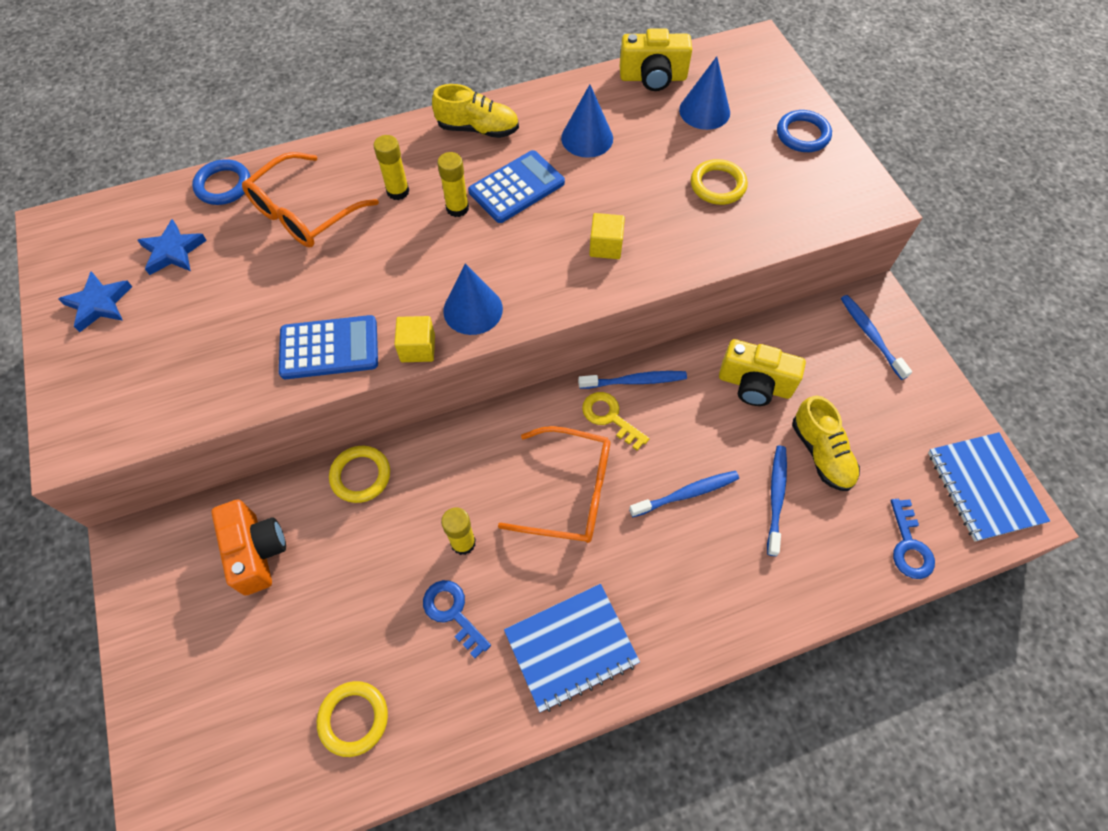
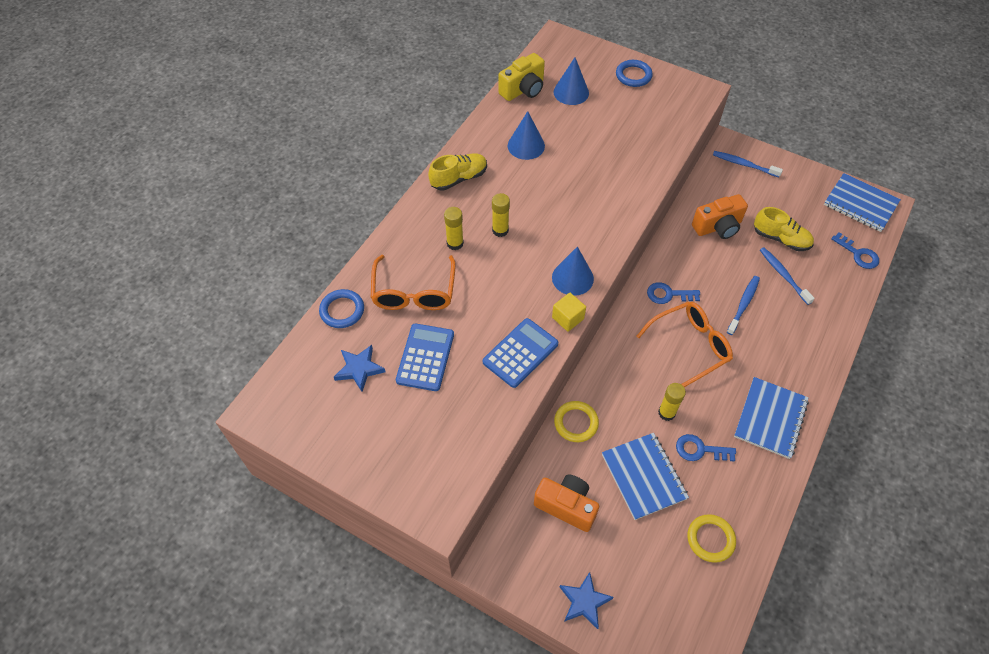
camera: 40 degrees left, 5 degrees down
(99, 304) = (351, 431): blue star -> blue star (584, 601)
(363, 589) = (643, 476): none -> blue notebook
(517, 187) = (519, 197): blue calculator -> blue calculator (425, 357)
(605, 246) = (602, 198): yellow cube -> none
(610, 417) = (668, 294): yellow key -> blue key
(635, 381) = (660, 267): blue toothbrush -> none
(718, 185) = (621, 129): yellow ring -> none
(754, 384) = (718, 227): yellow camera -> orange camera

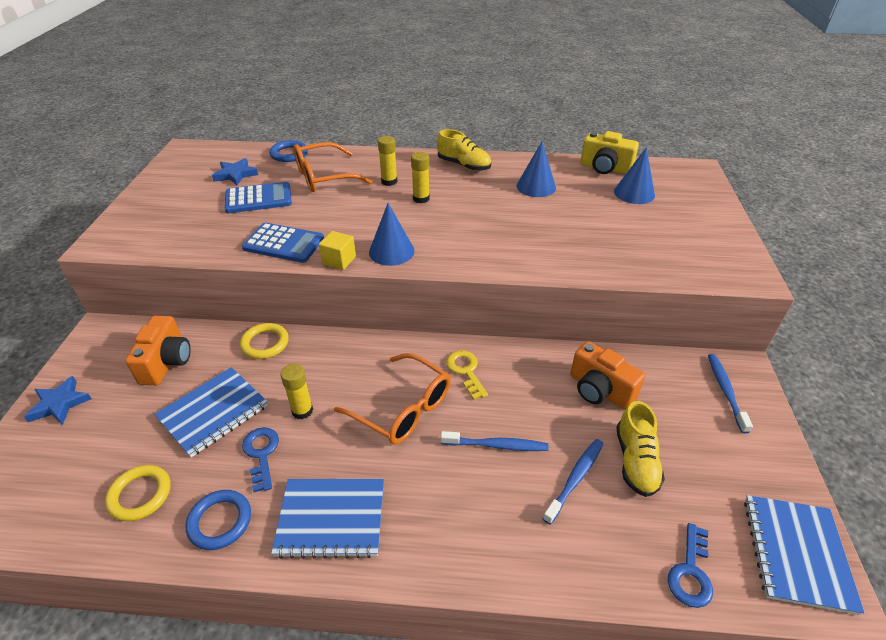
camera: 65 degrees right, 15 degrees down
(633, 75) = (708, 223): blue ring -> blue ring (220, 521)
(668, 294) = (466, 371): blue key -> yellow key

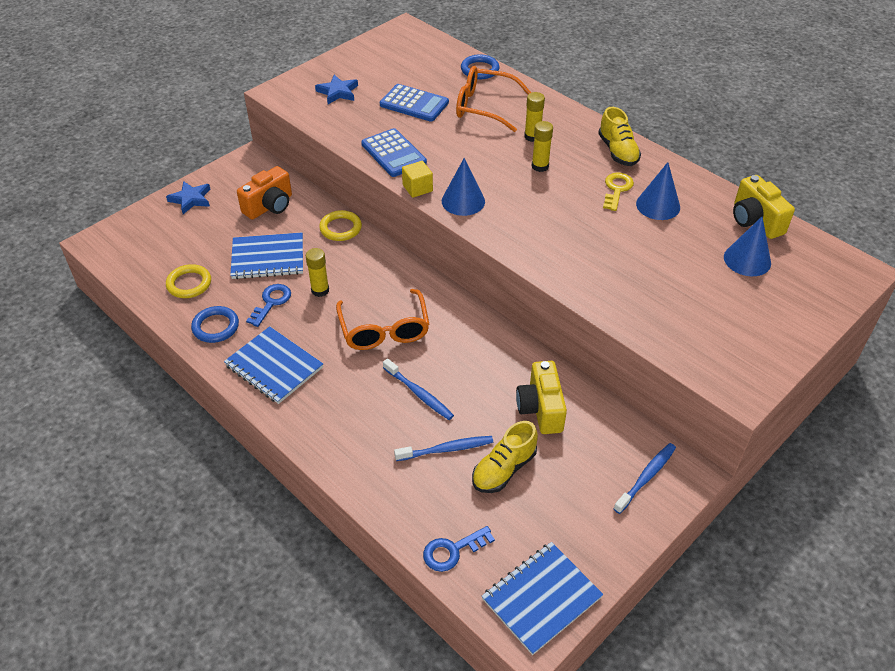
camera: 40 degrees right, 5 degrees up
(235, 174) = (419, 72): blue star -> blue star (338, 92)
(466, 371) = (456, 332): yellow key -> yellow key (617, 189)
(599, 390) = (540, 409): orange camera -> yellow camera

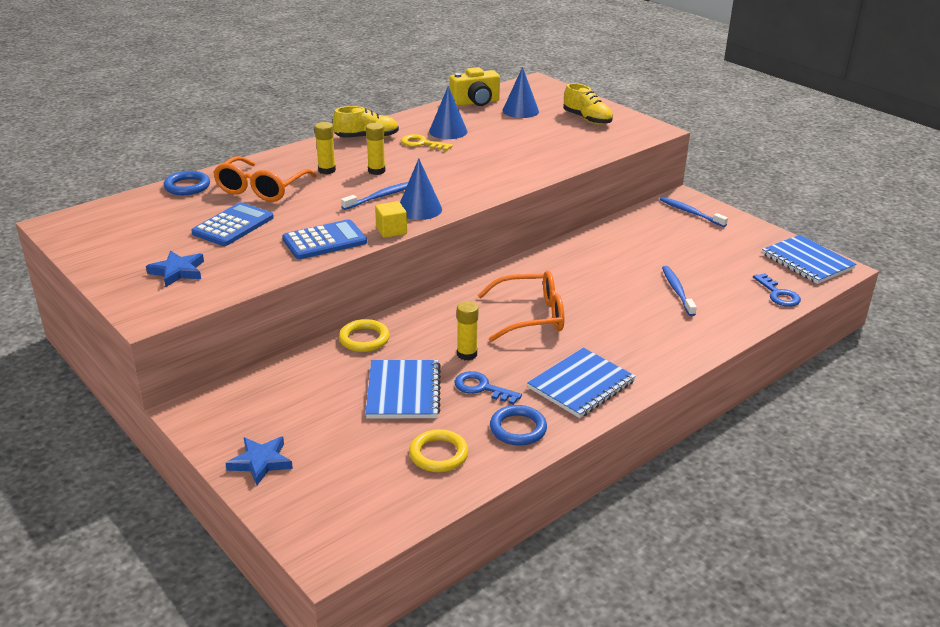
camera: 85 degrees left, 15 degrees down
(269, 206) = (303, 391): orange camera -> none
(419, 394) = (615, 301): blue toothbrush -> blue toothbrush (381, 196)
(504, 469) = (693, 267): yellow shoe -> yellow shoe (587, 119)
(540, 409) = (628, 246): yellow camera -> none

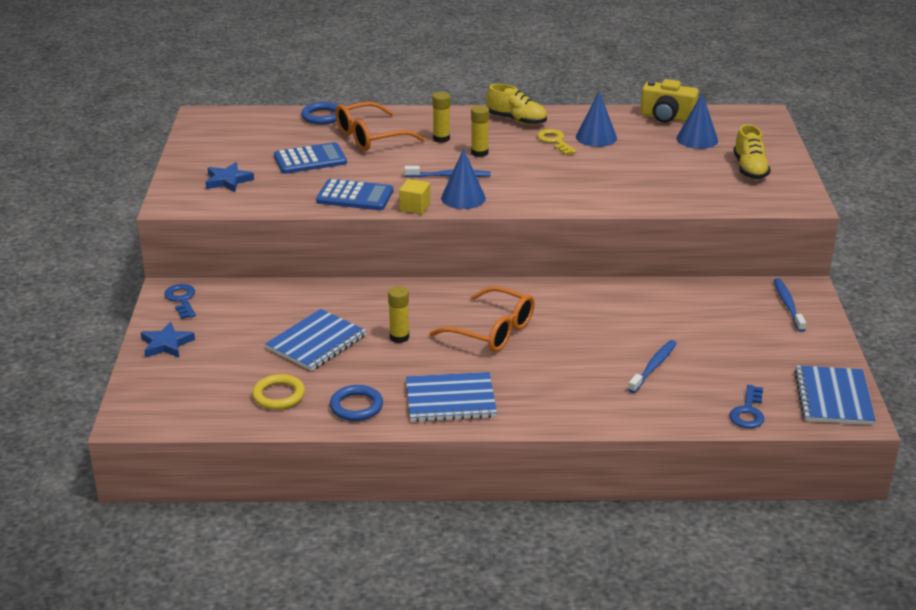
camera: 40 degrees right, 0 degrees up
(364, 339) = (343, 292): yellow ring -> none
(481, 388) = (374, 366): blue key -> blue key (182, 300)

